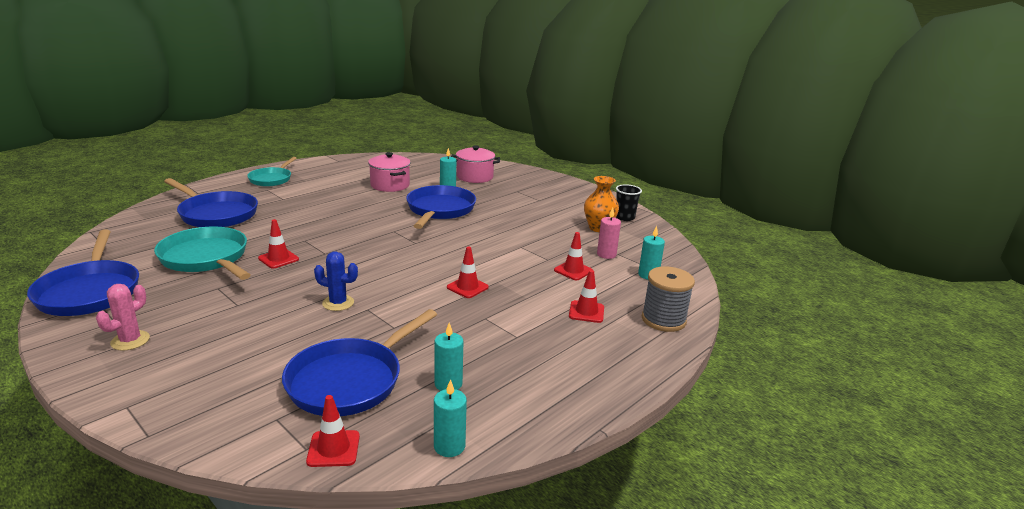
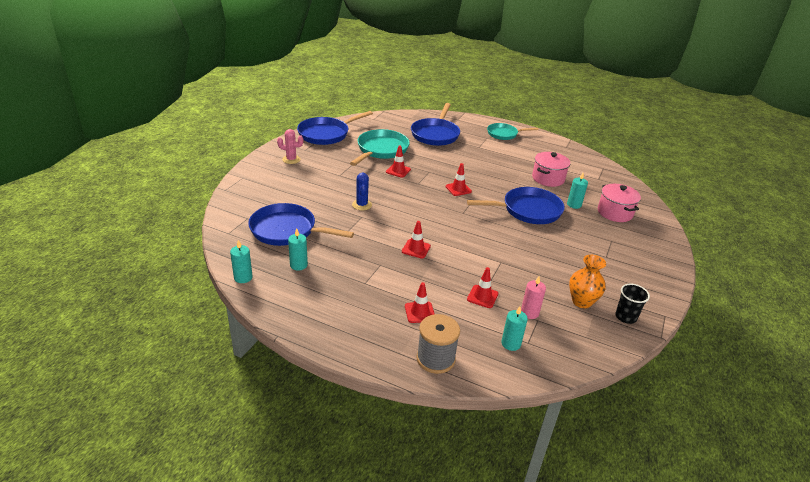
camera: 70 degrees right, 10 degrees up
(333, 449) = (230, 241): red traffic cone -> red traffic cone (458, 189)

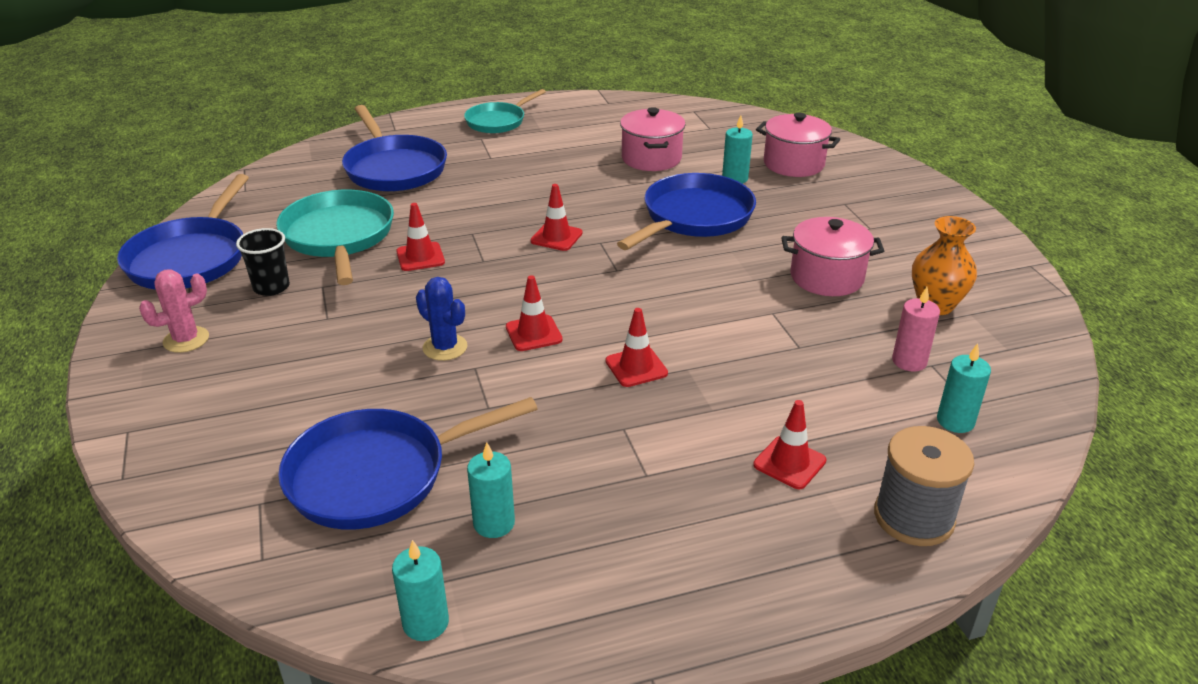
camera: 40 degrees left, 0 degrees up
(482, 296) = (826, 379): red traffic cone -> red traffic cone (533, 333)
(548, 263) = (826, 277): none -> pink pot
(625, 317) = (1002, 293): black cup -> black cup (271, 287)

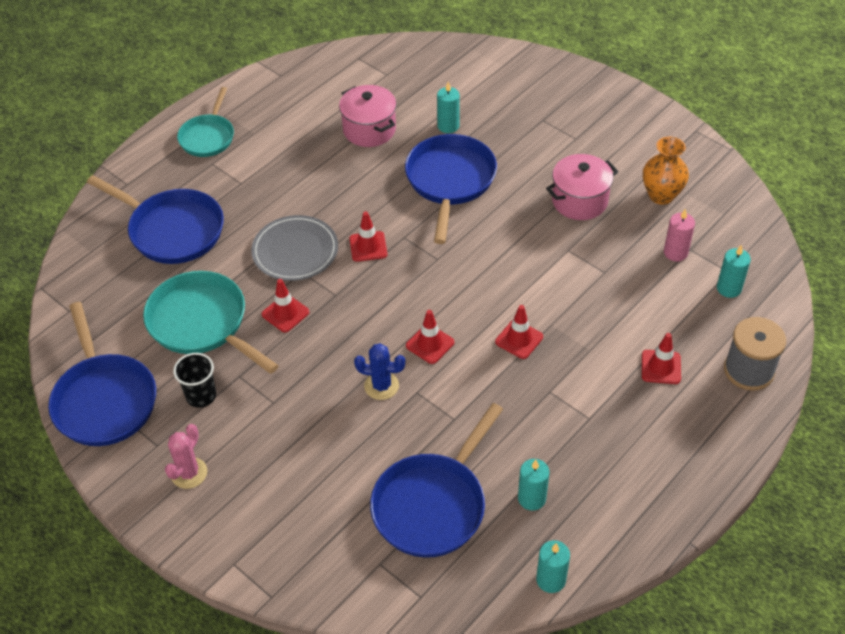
camera: 30 degrees left, 15 degrees up
(483, 217) = (295, 251): none -> grey plate
(793, 164) = (478, 91): pink pot -> none

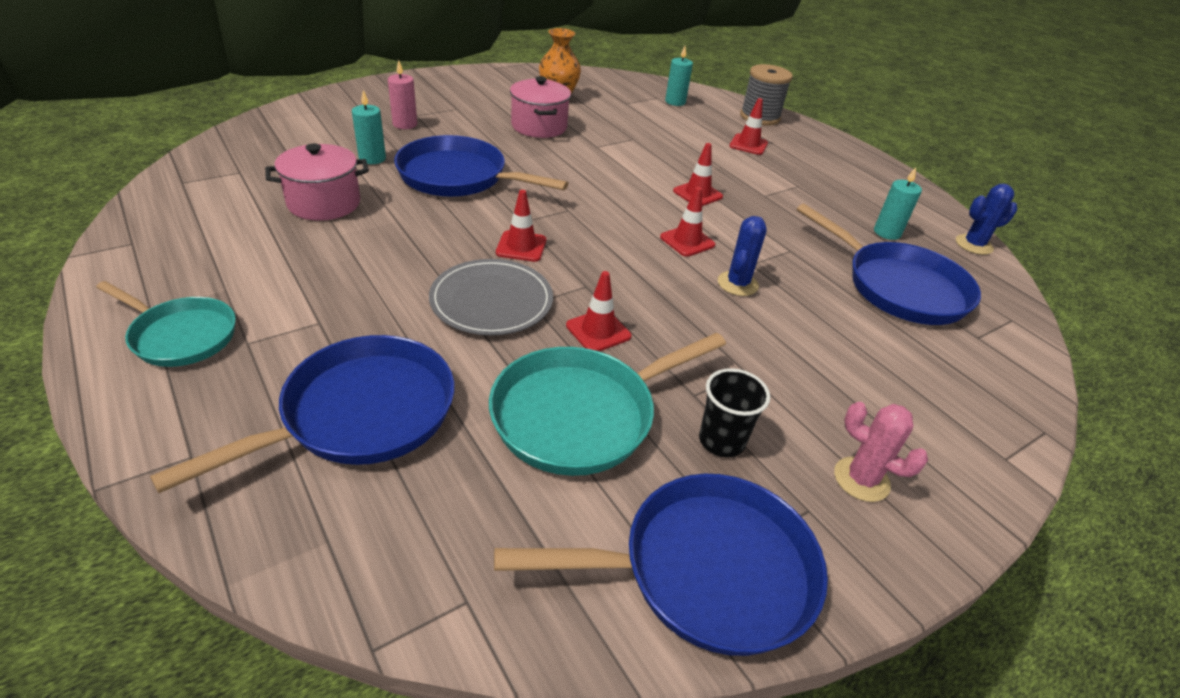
camera: 80 degrees left, 10 degrees down
(551, 580) = (973, 245): turquoise candle -> blue cactus
(675, 252) = (627, 108): pink candle -> pink candle (405, 124)

